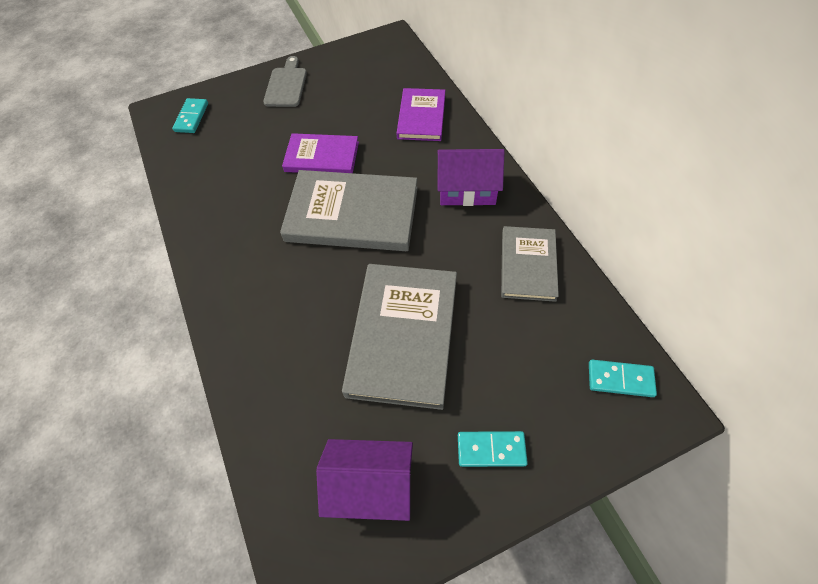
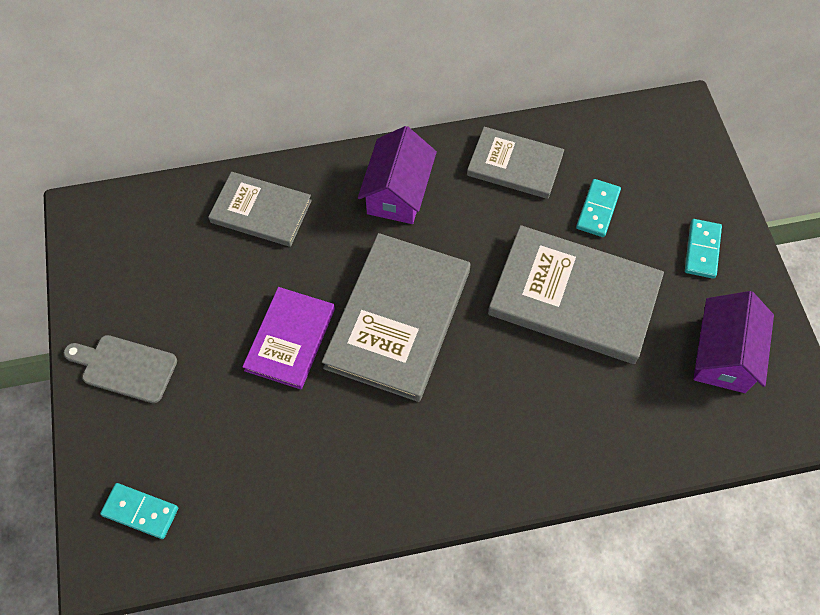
camera: 80 degrees left, 5 degrees up
(421, 117) = (261, 211): purple book -> grey book
(620, 379) = (651, 133): turquoise domino -> turquoise domino (598, 209)

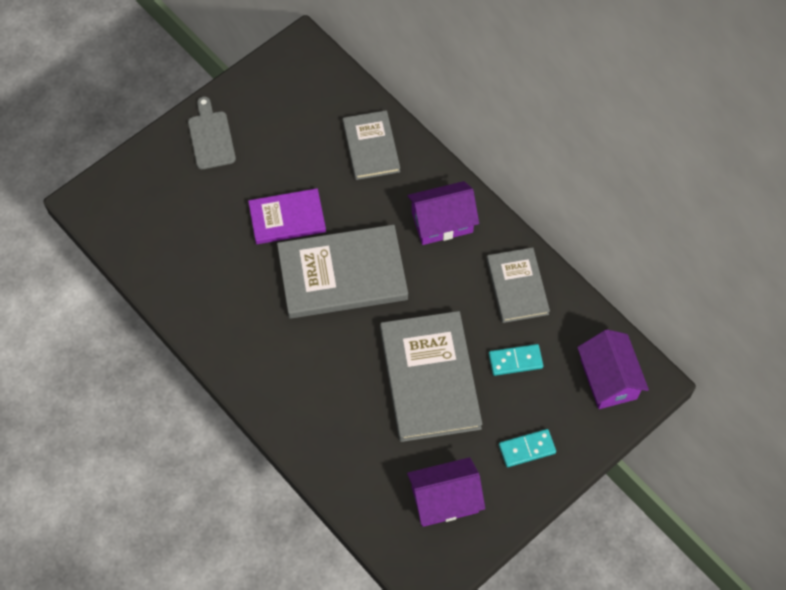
camera: 60 degrees right, 0 degrees up
(140, 511) = (126, 202): turquoise domino -> none
(661, 142) = (608, 379): none -> purple house

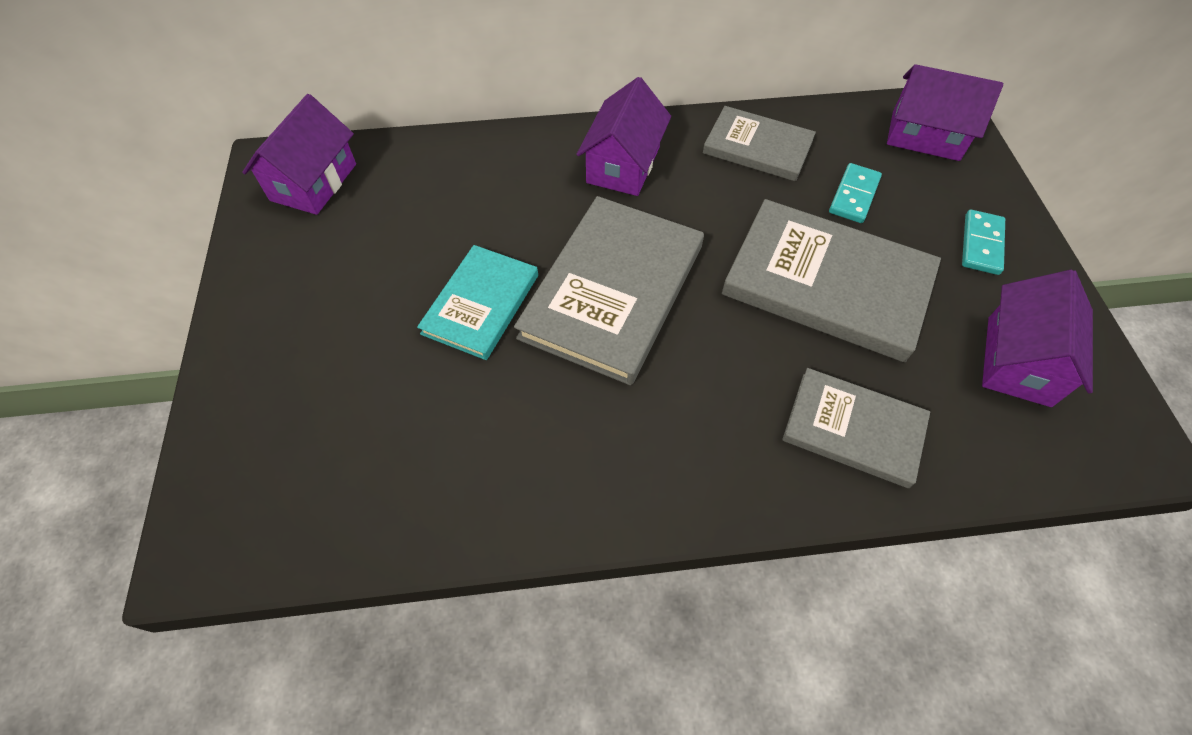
camera: 55 degrees left, 5 degrees down
(211, 137) = (279, 320): grey cutting board -> none
(287, 218) = (481, 304): purple book -> turquoise book
(305, 78) = (313, 182): none -> purple house
(371, 147) = (467, 173): grey book -> grey book (853, 429)

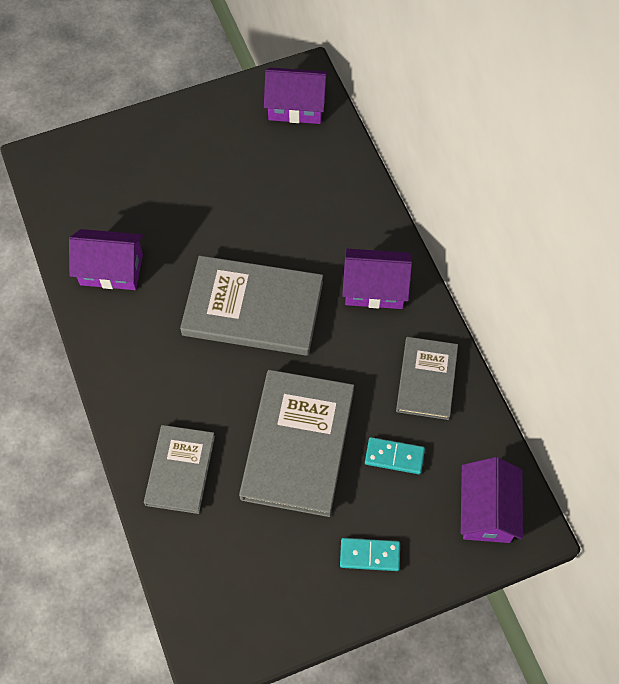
camera: 75 degrees right, 5 degrees up
(481, 304) = (222, 235): turquoise book -> none
(1018, 361) = (261, 578): purple house -> purple house (111, 269)

